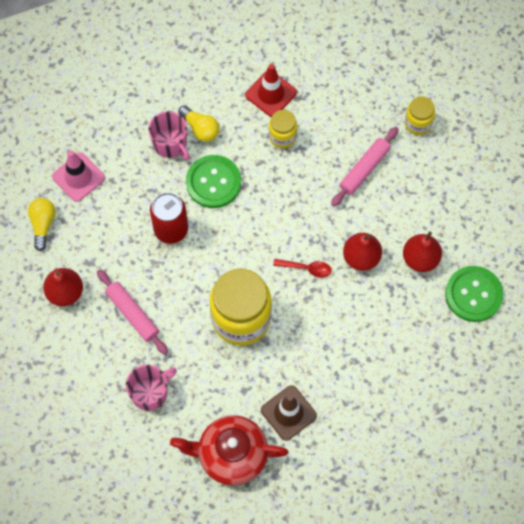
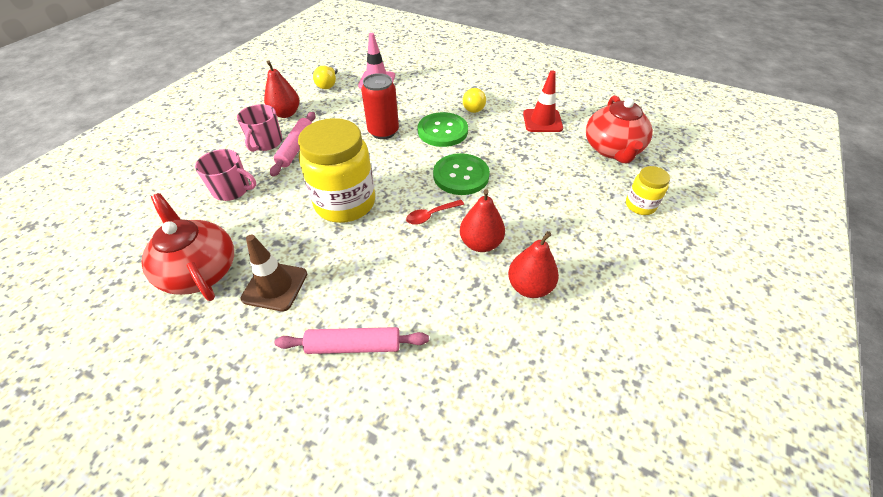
camera: 50 degrees right, 20 degrees down
(43, 224) = (328, 84): yellow light bulb -> yellow light bulb turned 135 degrees clockwise
(170, 144) = (446, 101): pink mug -> pink mug (265, 142)
(282, 136) = (520, 142): yellow jar -> none
(306, 268) = (431, 215): red spoon -> red spoon turned 90 degrees clockwise
(350, 79) = (612, 149): none -> red teapot
(364, 169) = (557, 198): pink rolling pin -> pink rolling pin (354, 346)
(473, 294) = (547, 360): green button -> green button (461, 176)

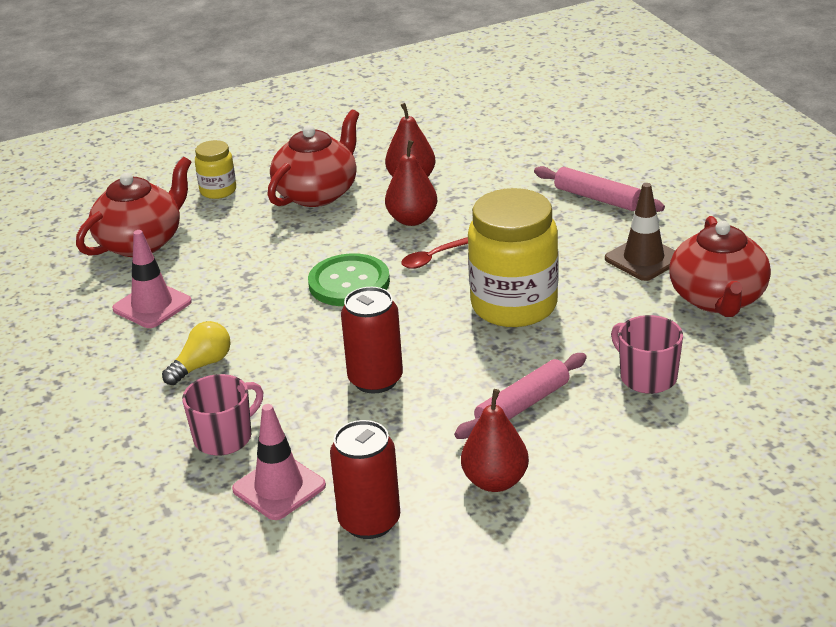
camera: 140 degrees left, 15 degrees down
(265, 142) = (562, 435): pink mug -> pink mug (224, 437)
(328, 84) = (369, 521): yellow light bulb -> red can
(431, 215) = (431, 258): red spoon -> red spoon turned 135 degrees clockwise
(442, 131) = (296, 346): green button -> none
(542, 121) = (152, 305): red traffic cone -> pink traffic cone
(576, 236) = (317, 193): none -> red teapot

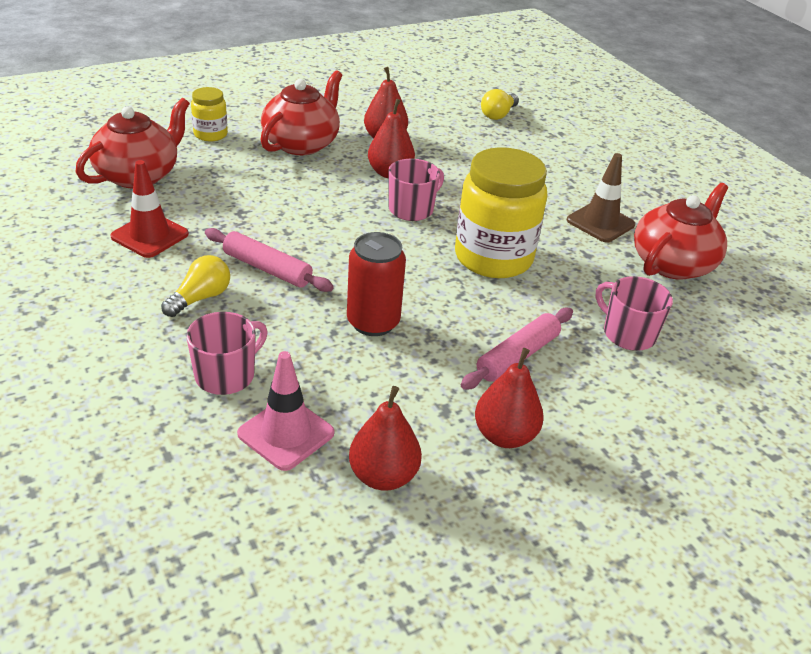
camera: 10 degrees left, 5 degrees up
(152, 305) = (150, 235): pink traffic cone -> red traffic cone
(349, 283) = (338, 226): green button -> none
(369, 521) = (383, 476): red can -> red pear
(431, 258) = (412, 209): red spoon -> pink mug
(548, 140) = (498, 114): none -> yellow light bulb
(597, 198) = (549, 167): pink rolling pin -> pink rolling pin (267, 269)
(718, 299) = (673, 263): red teapot -> red teapot turned 135 degrees counterclockwise

